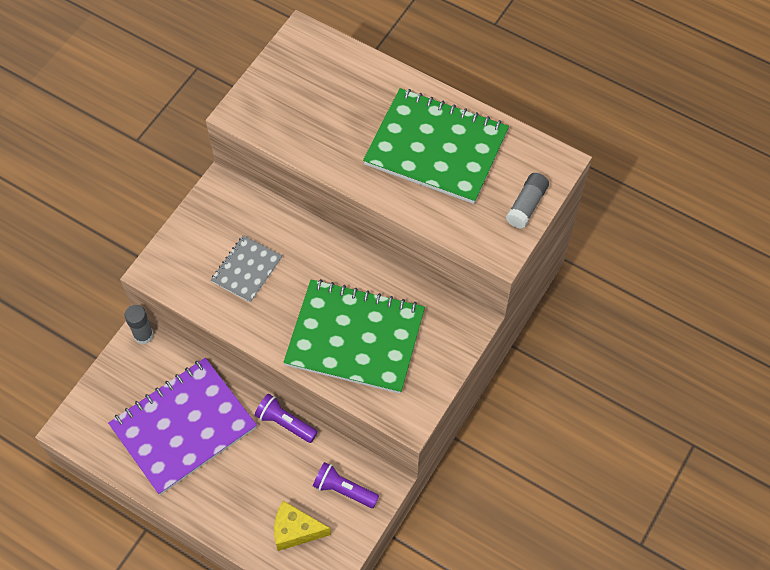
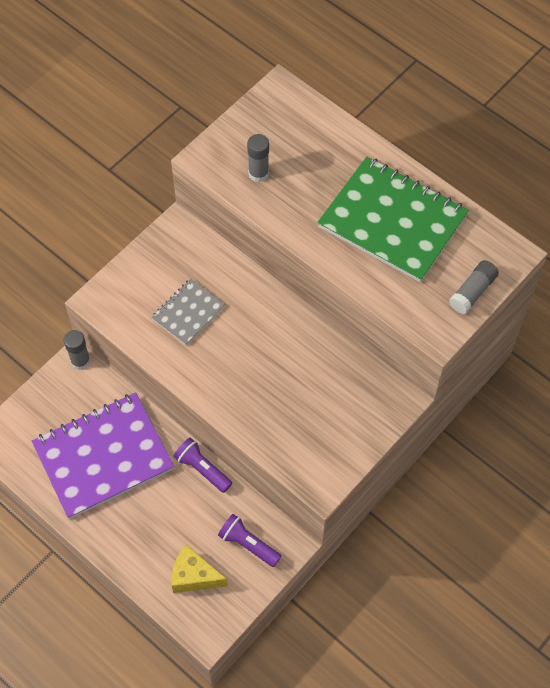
camera: 10 degrees right, 0 degrees up
(295, 120) = (258, 173): none -> grey glue stick
(355, 338) = (282, 396): green notebook -> none

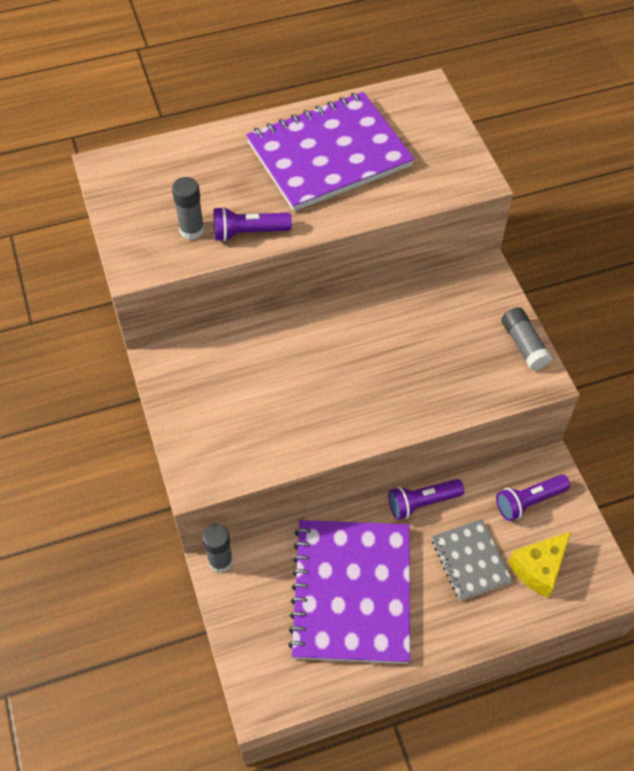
camera: 60 degrees left, 5 degrees down
(188, 313) = (272, 401): grey notebook -> grey notebook (470, 560)
(280, 209) = (248, 232): none -> purple flashlight
(392, 221) = (329, 154): green notebook -> purple notebook
(472, 292) = (447, 135): grey glue stick -> grey glue stick (523, 345)

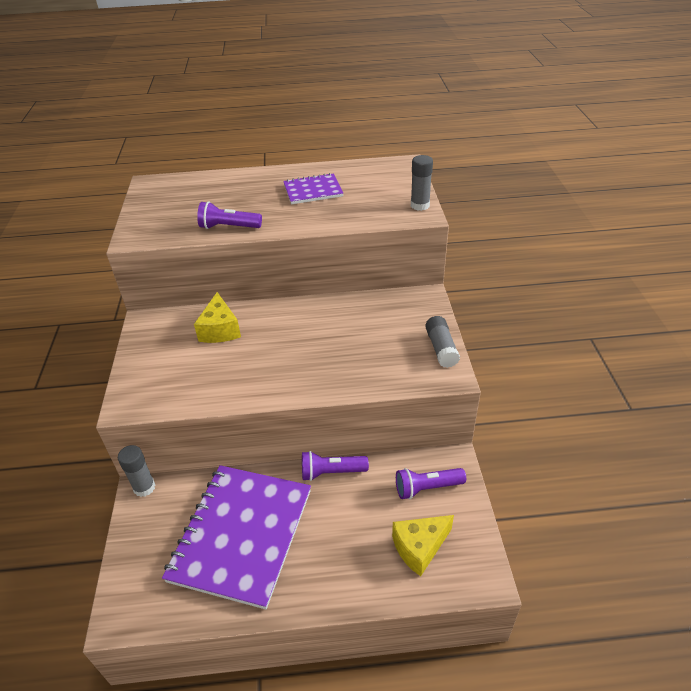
camera: 15 degrees right, 15 degrees down
(192, 230) = (188, 221): grey glue stick -> grey glue stick (420, 205)
(259, 360) = (220, 330): none -> yellow cheese
(329, 154) = (313, 190): purple notebook -> purple notebook, size x0.51
(470, 560) = (357, 528): grey notebook -> none

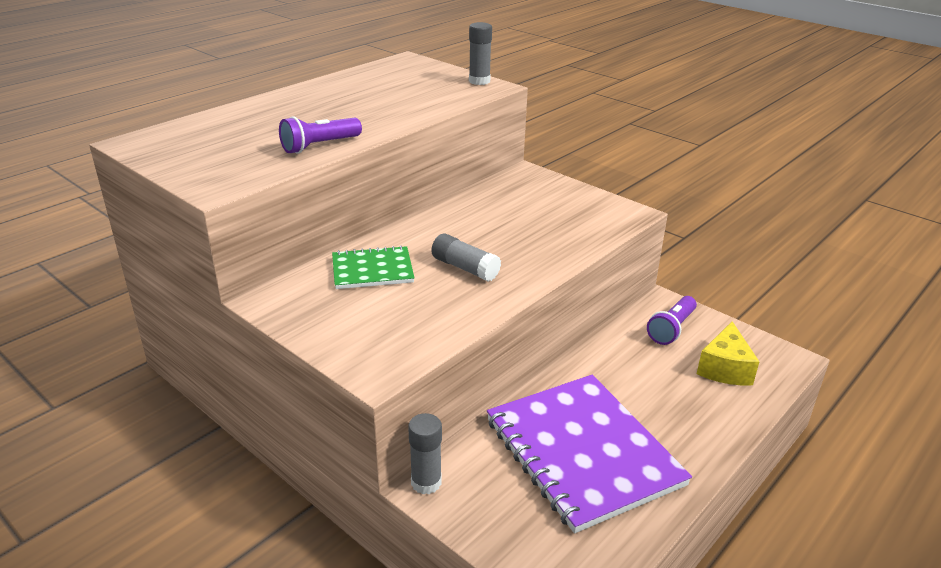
camera: 45 degrees left, 10 degrees down
(220, 330) = (372, 270): yellow cheese -> green notebook
(313, 190) = (356, 97): purple notebook -> none
(331, 472) = (585, 362): purple flashlight -> none
(441, 348) = (596, 199): grey glue stick -> grey glue stick (465, 268)

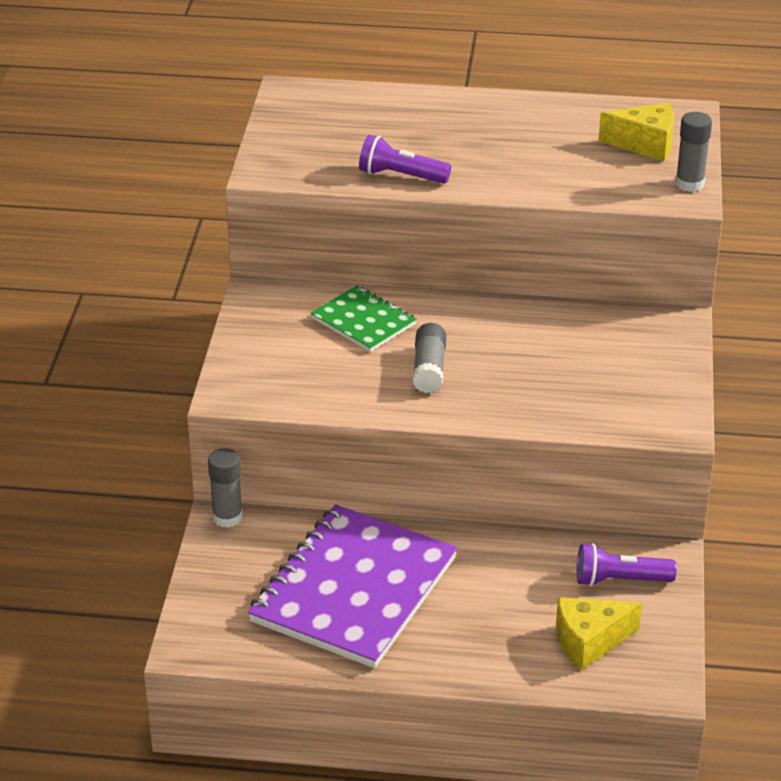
camera: 55 degrees right, 5 degrees up
(419, 77) = (645, 144): none -> yellow cheese

